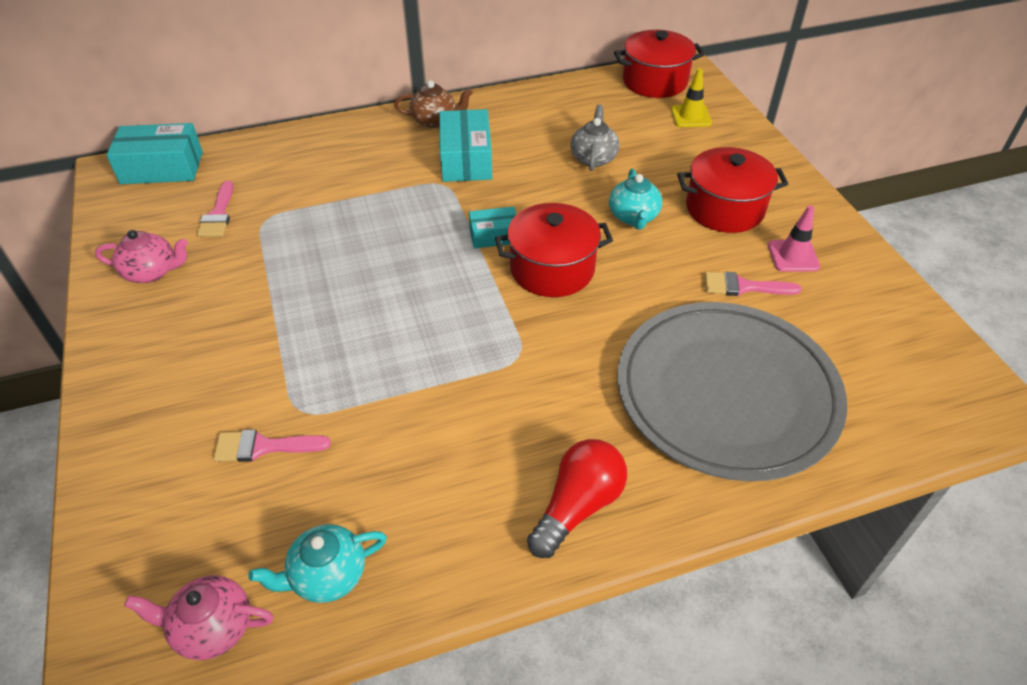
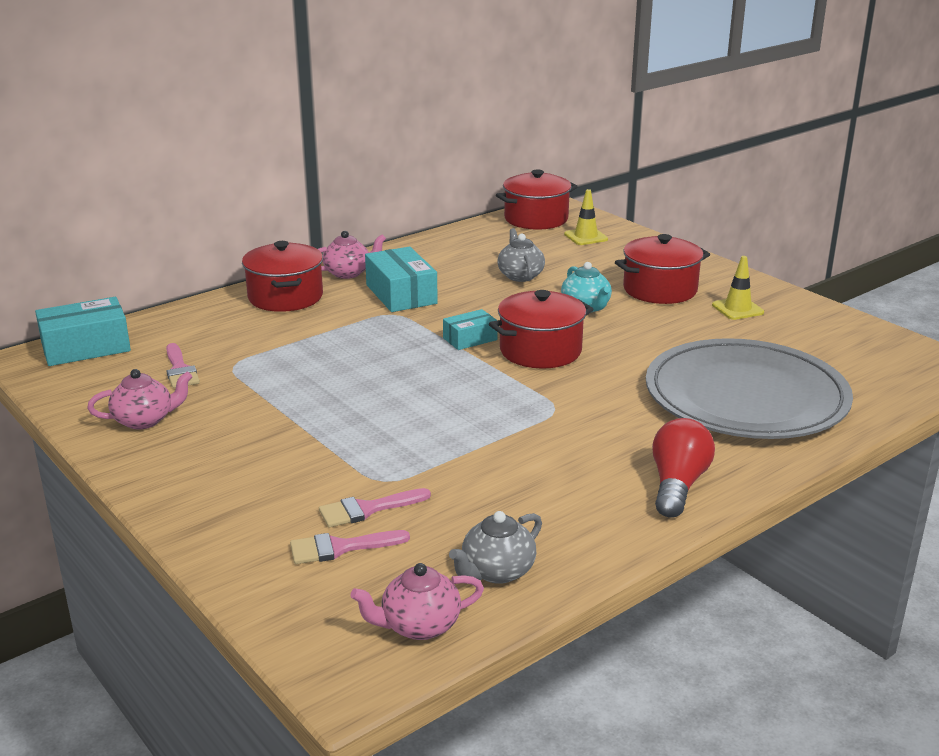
camera: 20 degrees left, 20 degrees down
(327, 575) = (497, 571): turquoise teapot -> grey teapot
(361, 140) = (285, 297): none -> red pot
(435, 120) = (348, 273): brown teapot -> pink teapot
(743, 286) = (711, 333): pink brush -> pink brush (340, 548)
(793, 256) = (737, 309): pink traffic cone -> yellow traffic cone

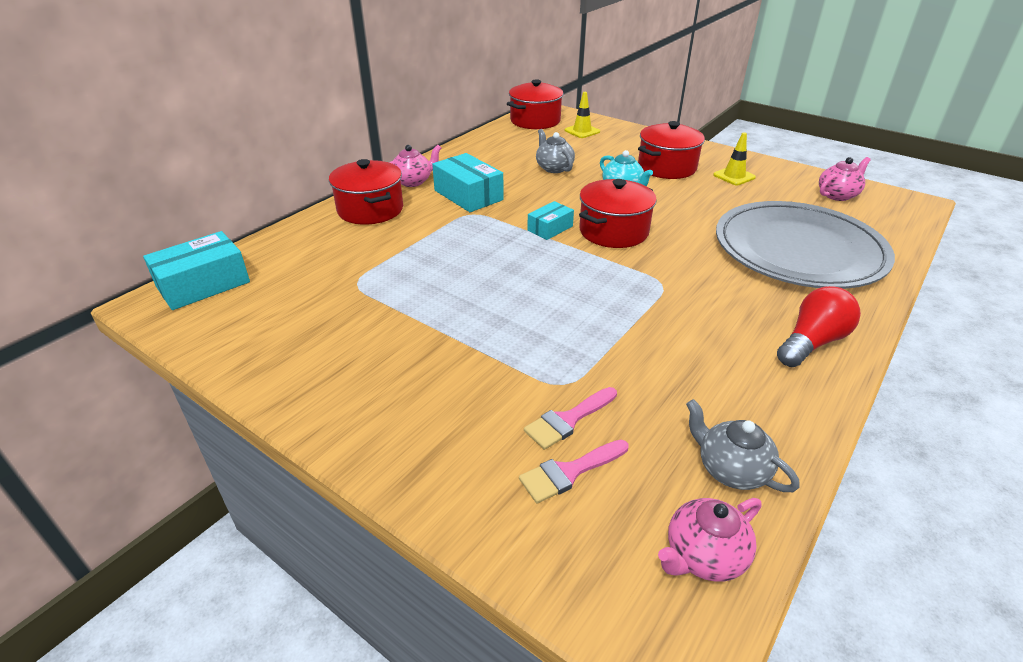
camera: 15 degrees left, 10 degrees up
(144, 420) = (297, 356): pink teapot -> pink teapot (837, 195)
(180, 370) = (307, 295): pink brush -> none
(497, 571) = (731, 469): grey teapot -> grey teapot turned 105 degrees clockwise
(677, 485) = (812, 342): red light bulb -> red light bulb turned 45 degrees clockwise

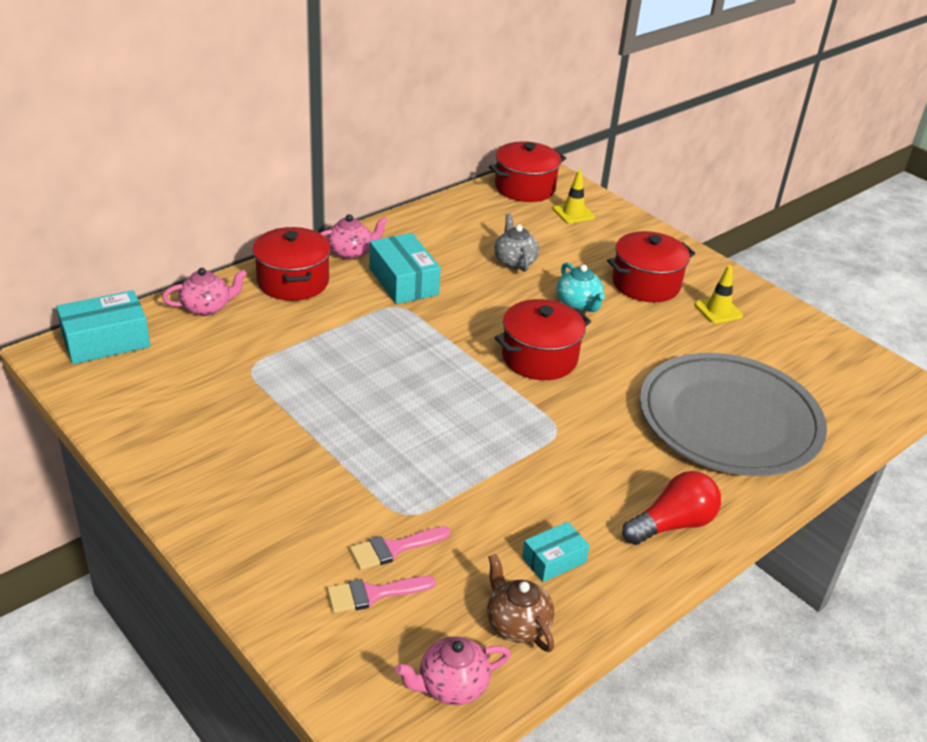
camera: 10 degrees right, 0 degrees up
(550, 228) = (473, 341): turquoise box -> turquoise box (554, 560)
(731, 469) = (516, 624): grey teapot -> brown teapot
(837, 195) = (825, 358): pink teapot -> pink teapot (207, 307)

